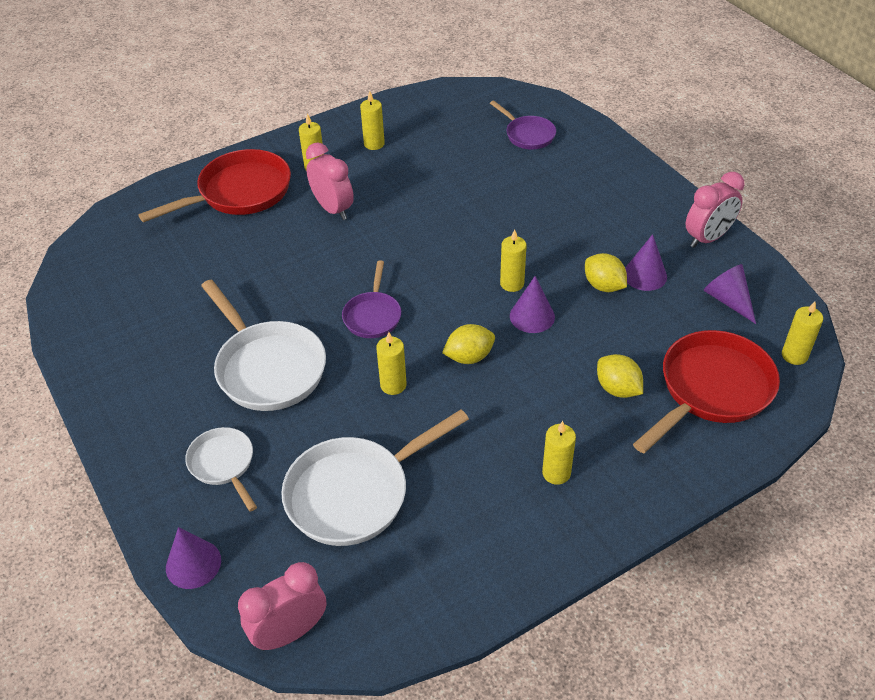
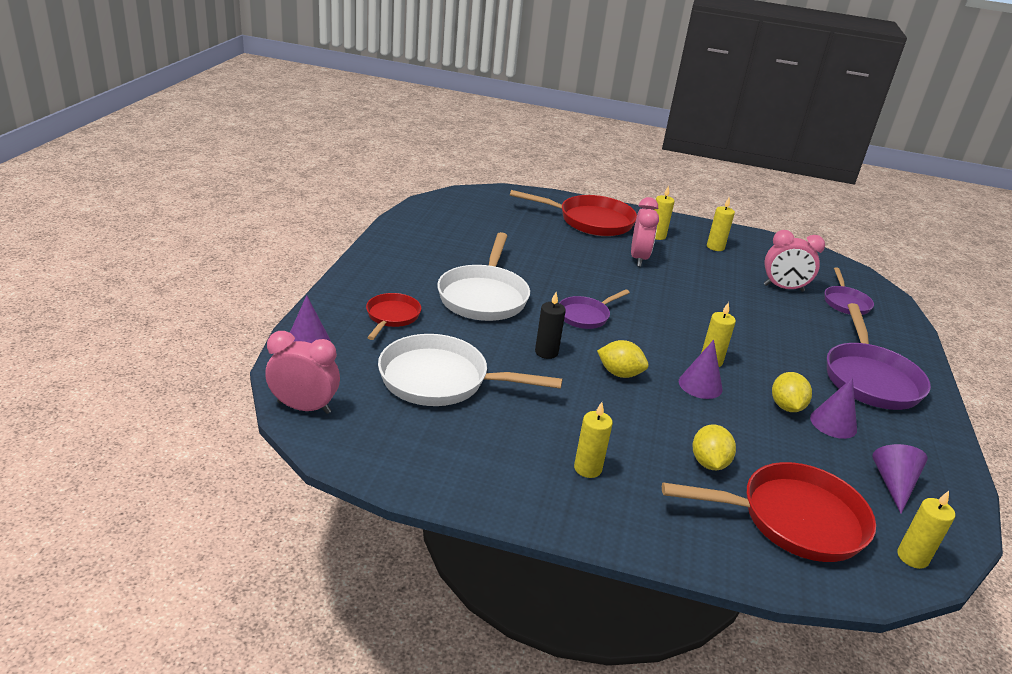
camera: 40 degrees right, 15 degrees down
(223, 464) = (392, 317): white pan -> red pan
(393, 385) = (546, 352): yellow candle -> black candle
(621, 208) = (870, 379): none -> purple pan
(707, 238) = (929, 440): pink clock -> pink clock (783, 288)

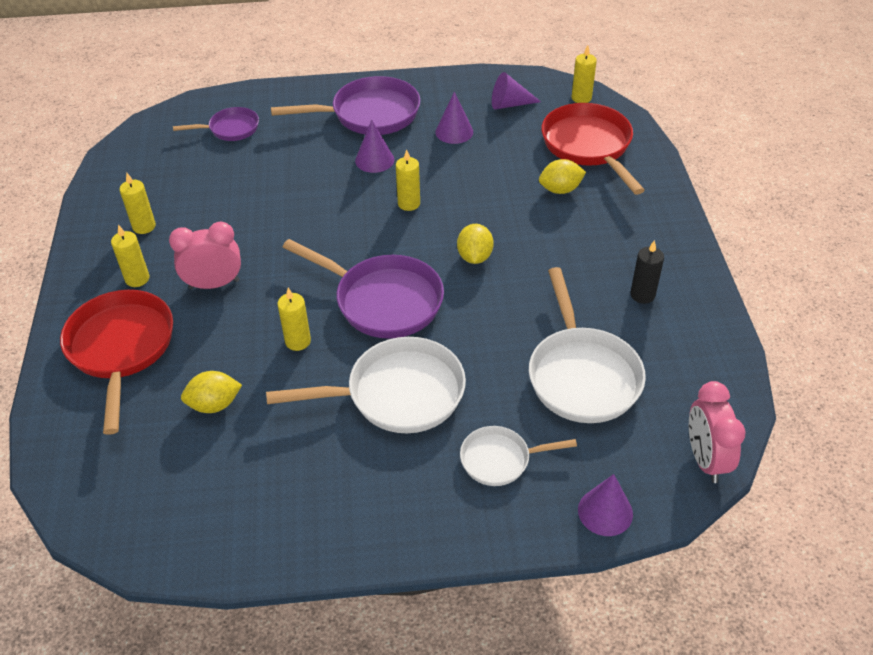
camera: 105 degrees left, 15 degrees up
(392, 317) = (500, 459): red pan -> white pan
(546, 352) = (476, 313): black candle -> black candle (642, 295)
(585, 316) = (383, 301): purple pan -> purple pan, size x1.78
(587, 468) = (623, 251): yellow candle -> yellow candle (298, 341)
(700, 385) = (454, 206): purple cone -> purple cone (374, 160)
(783, 288) = (223, 169): pink clock -> none
(786, 407) = (449, 156): yellow lemon -> yellow lemon (214, 404)

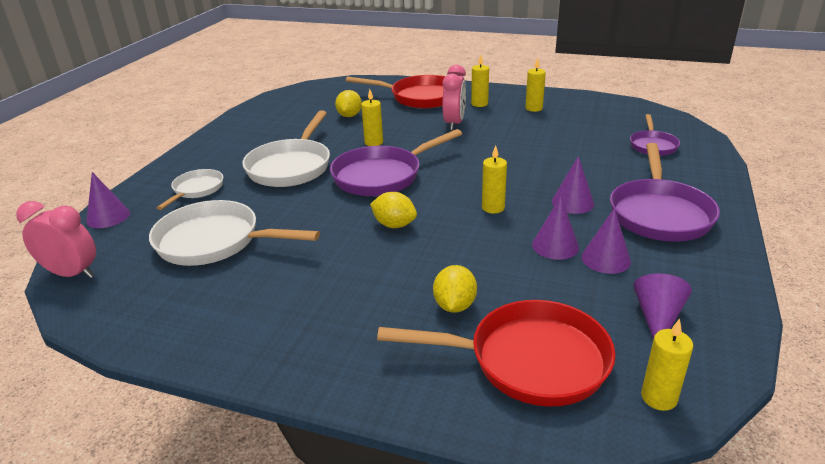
camera: 115 degrees right, 15 degrees down
(451, 158) = (555, 246): none -> purple cone
(642, 295) = (254, 307): black candle -> none

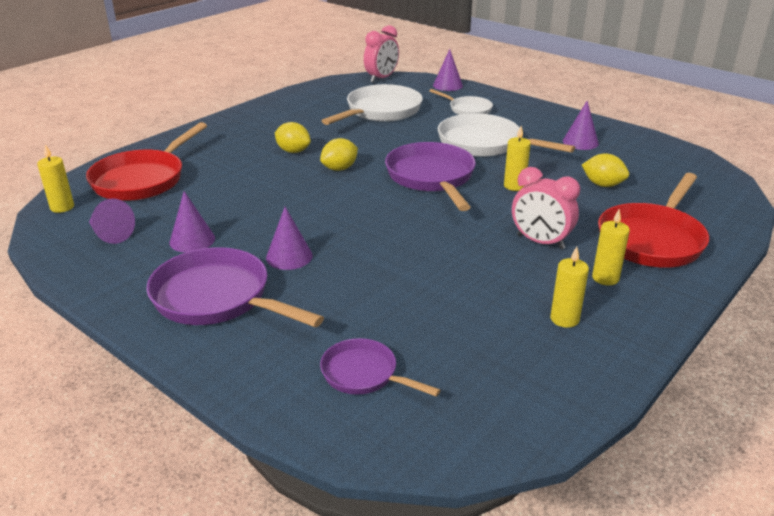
camera: 110 degrees right, 0 degrees up
(454, 305) = (218, 170): yellow lemon -> yellow lemon (293, 151)
(493, 208) = (322, 214): yellow candle -> none
(555, 246) = (235, 224): purple cone -> purple cone (580, 142)

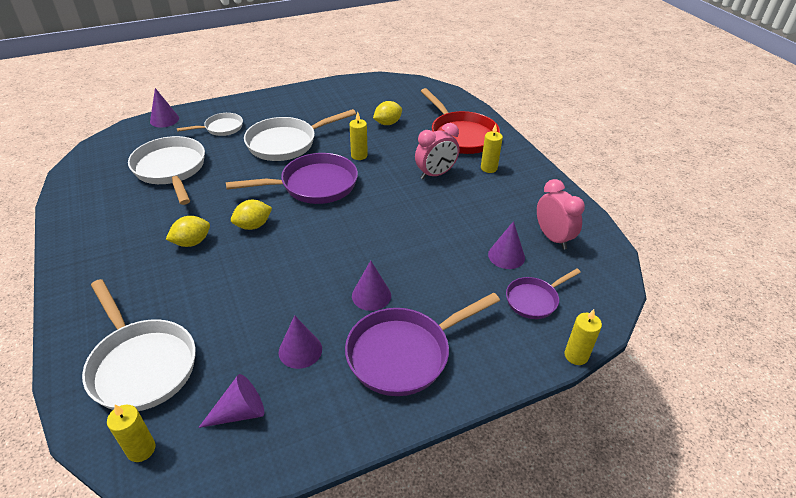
camera: 65 degrees left, 10 degrees up
(142, 179) = (141, 365): red pan -> white pan
(339, 168) = (253, 225): yellow lemon -> yellow lemon turned 75 degrees clockwise
(381, 78) = (102, 145): pink clock -> pink clock (553, 238)
(432, 178) = (314, 185): purple pan -> purple pan turned 150 degrees clockwise
(564, 319) = (519, 199): yellow candle -> yellow candle (576, 355)
(580, 142) = (325, 106): purple cone -> purple cone (506, 256)

